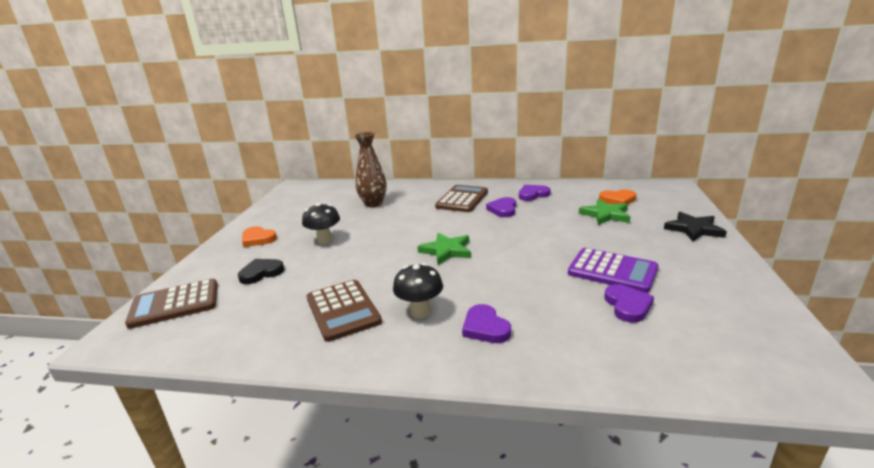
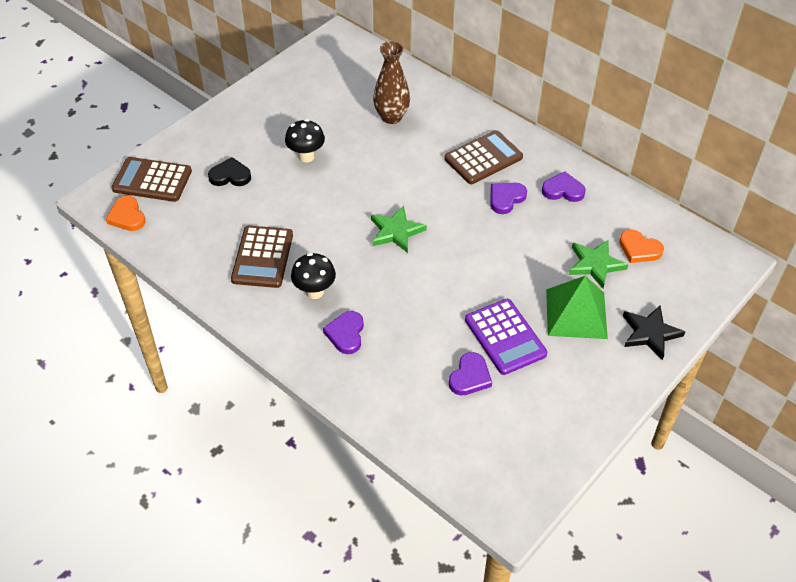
camera: 30 degrees right, 25 degrees up
(258, 239) = (253, 121): orange heart -> orange heart (127, 216)
(635, 239) = (576, 313): none -> green pyramid

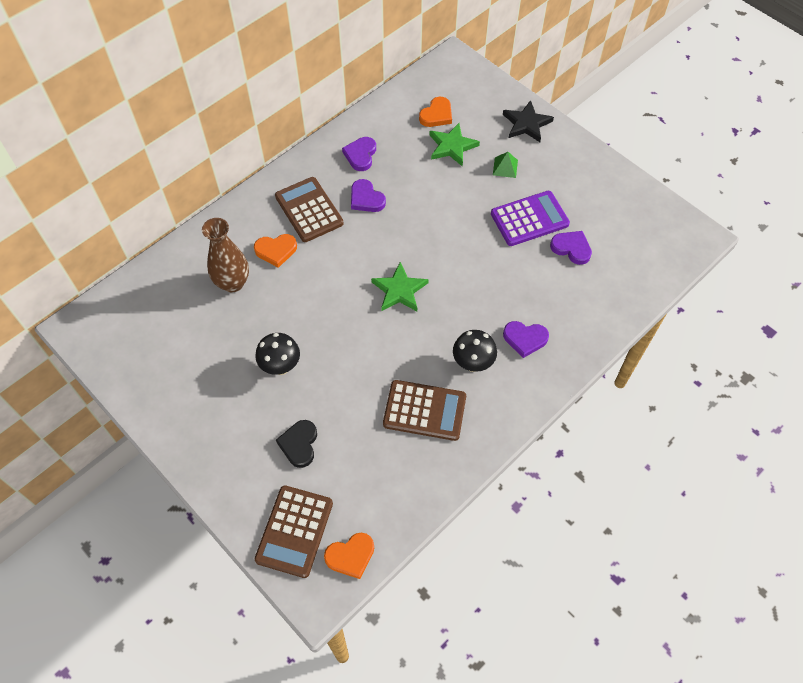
camera: 85 degrees left, 10 degrees up
(431, 140) = (276, 251): none -> orange heart
(576, 313) = (505, 167): green pyramid -> green pyramid, size x0.47

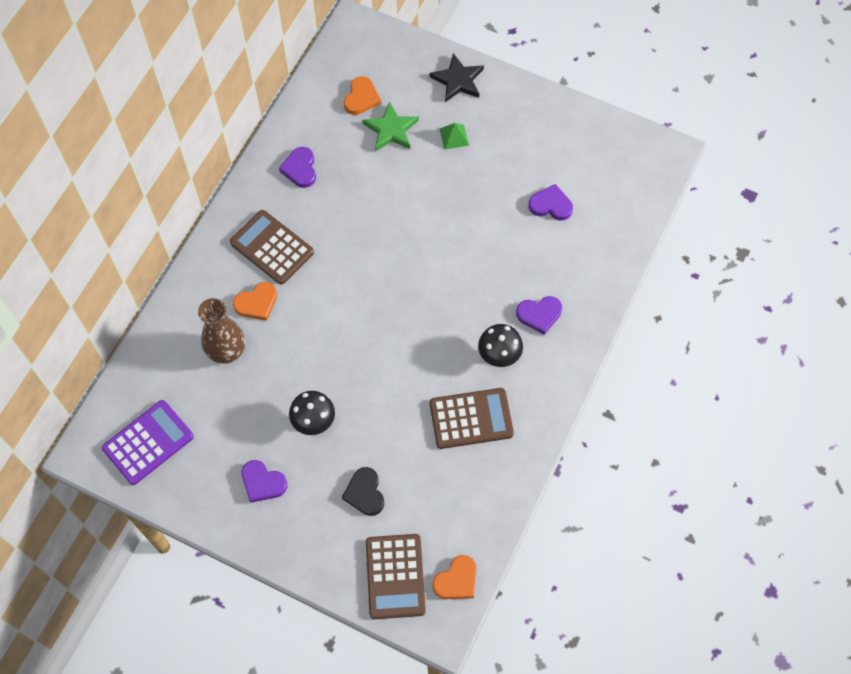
camera: 20 degrees left, 5 degrees up
(366, 199) = (326, 216): purple heart -> purple heart (262, 483)
(399, 290) = (399, 305): green star -> none
(529, 219) = (499, 186): purple calculator -> purple calculator (148, 443)

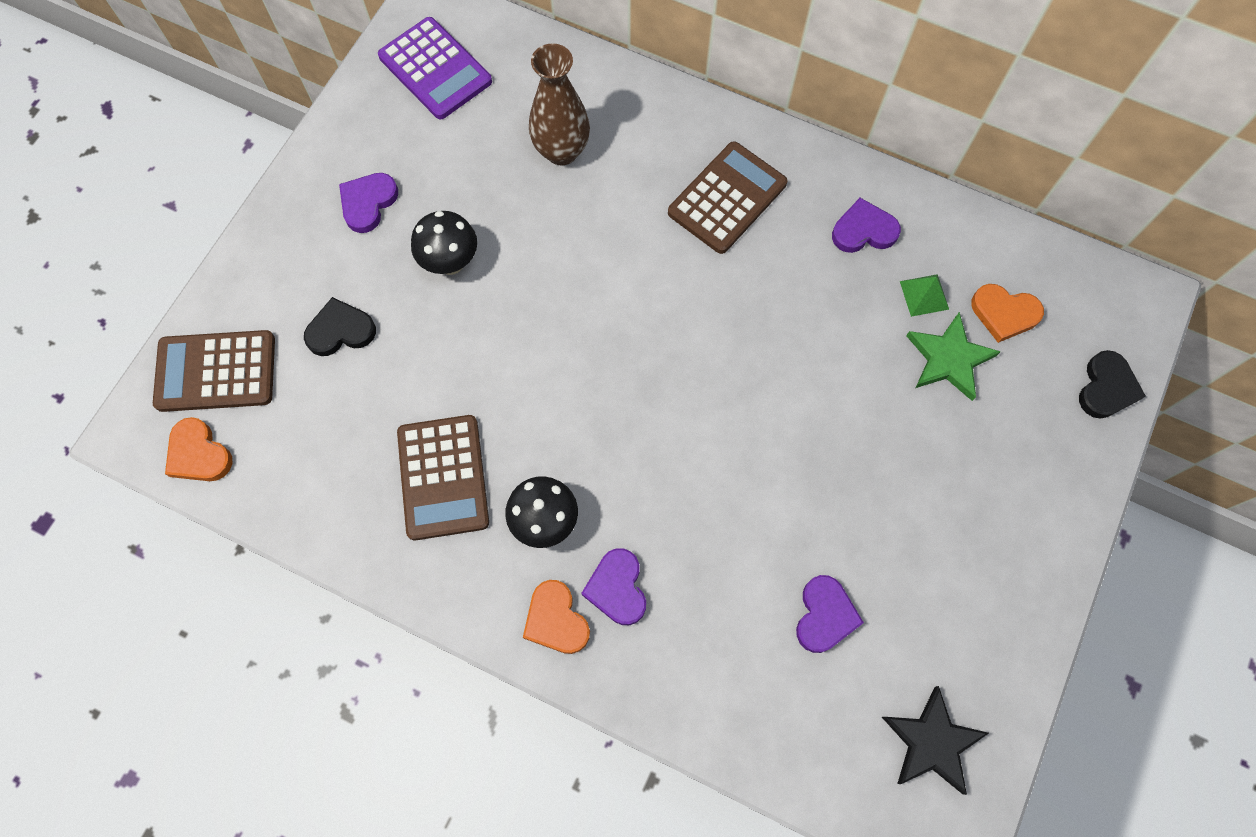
camera: 90 degrees right, 5 degrees up
(256, 303) = (637, 183): orange heart -> orange heart (556, 620)
(410, 52) = (1106, 388): none -> black heart
(454, 137) = (946, 457): green pyramid -> green pyramid (924, 295)
(458, 80) = (1060, 464): black star -> black star (932, 742)

